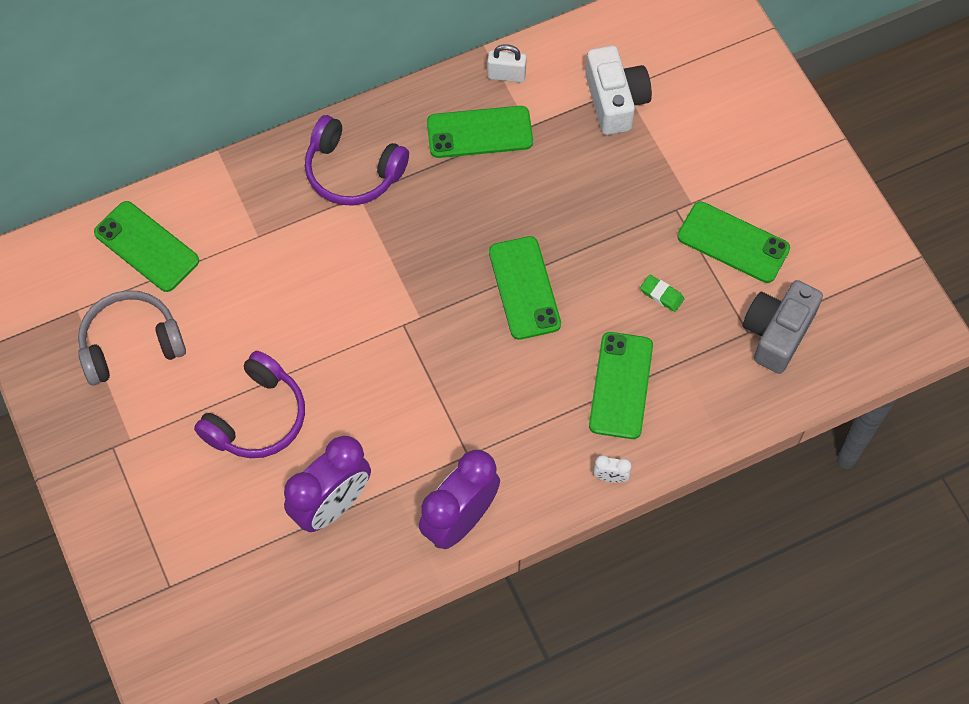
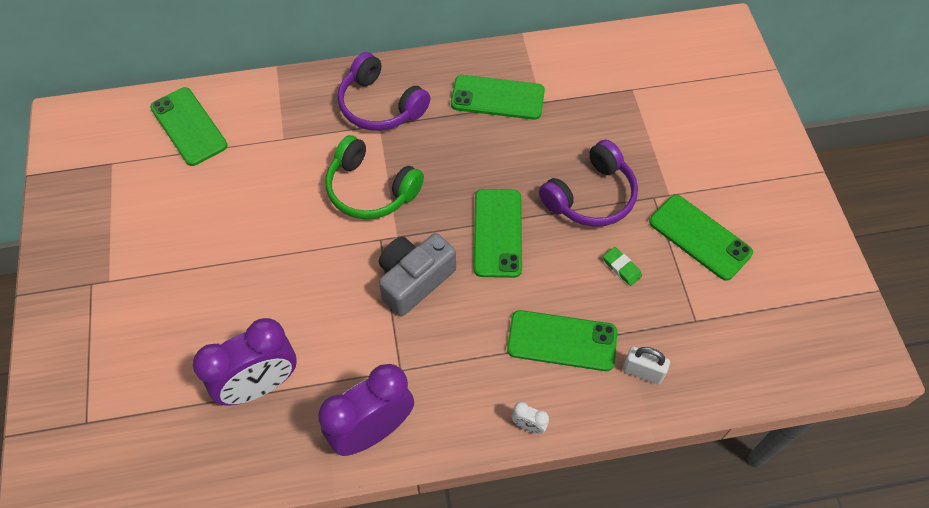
camera: 15 degrees right, 5 degrees down
(131, 344) = (143, 201): grey headphones -> none
(257, 417) = (224, 289): purple headphones -> purple headphones (591, 196)
(375, 272) = (371, 189): none -> green headphones
(506, 75) = (534, 59): white padlock -> white padlock (642, 372)
(615, 101) = (622, 97): white camera -> none
(621, 385) = (562, 341): green phone -> green phone turned 75 degrees clockwise
(777, 333) = (723, 328): grey camera -> grey camera (414, 280)

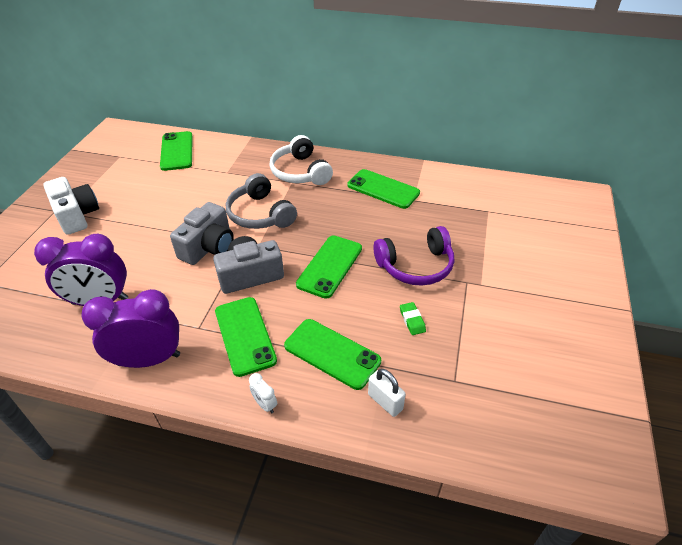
camera: 25 degrees right, 15 degrees down
(129, 280) = (76, 215): none -> white camera
(338, 261) = (208, 247): none -> grey camera
(371, 189) = (260, 214): green headphones -> grey headphones
(380, 105) = (300, 172): purple headphones -> white headphones
(699, 237) = (491, 321): green phone -> green phone (245, 335)

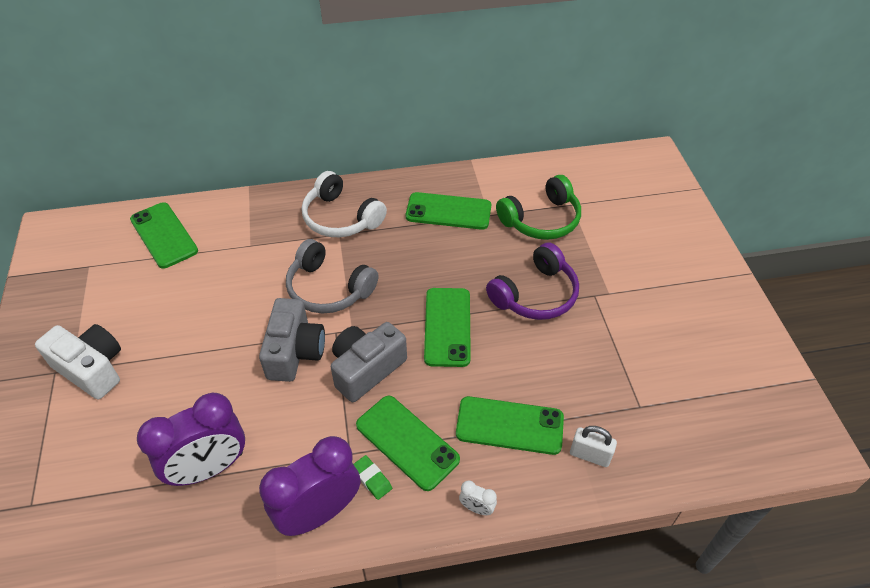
camera: 25 degrees left, 5 degrees up
(412, 320) = (566, 358): green eraser -> green eraser (372, 479)
(455, 215) = (541, 219): none -> green headphones

